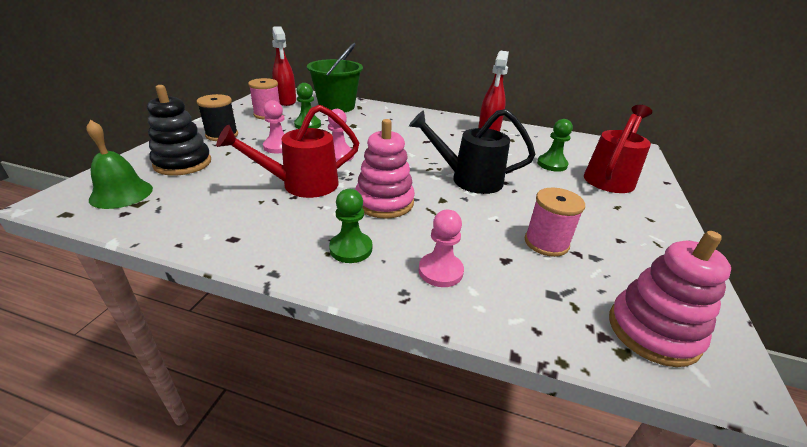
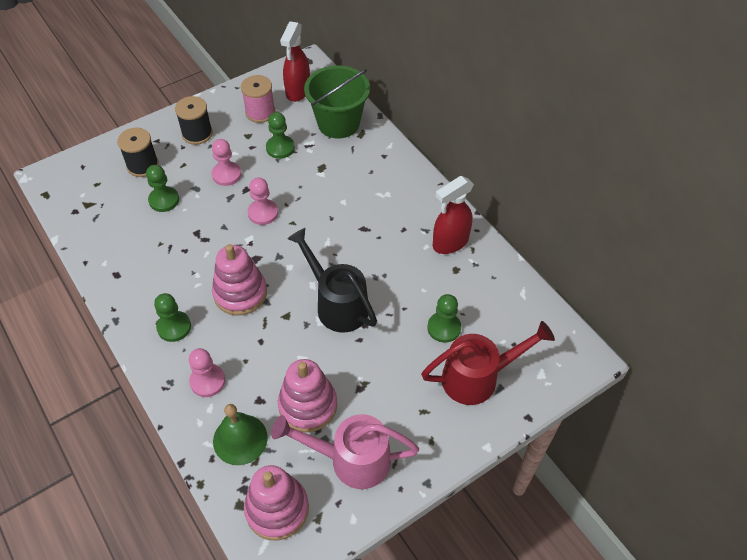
camera: 40 degrees right, 20 degrees up
(121, 193) = (84, 187): green bell -> green bell (240, 439)
(183, 163) = (143, 165): black stacking toy -> black spool
(232, 175) = (164, 200): none -> green pawn
(302, 185) = (201, 239): red watering can -> none
(546, 243) = (308, 405): pink spool -> pink stacking toy
(632, 258) = (351, 459): none -> pink watering can

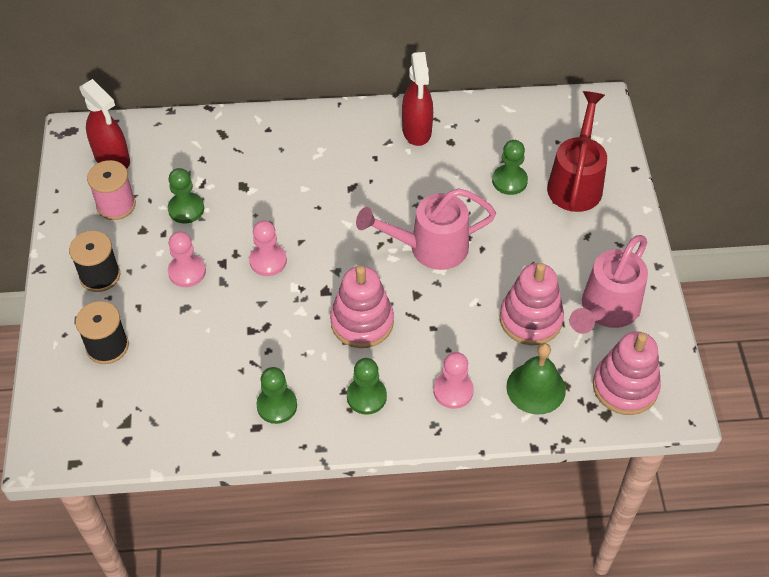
camera: 60 degrees left, 0 degrees up
(164, 200) = (179, 344): green pawn -> green pawn (277, 405)
(337, 304) = (430, 248): black watering can -> pink watering can
(338, 123) = (191, 145): green bucket -> none

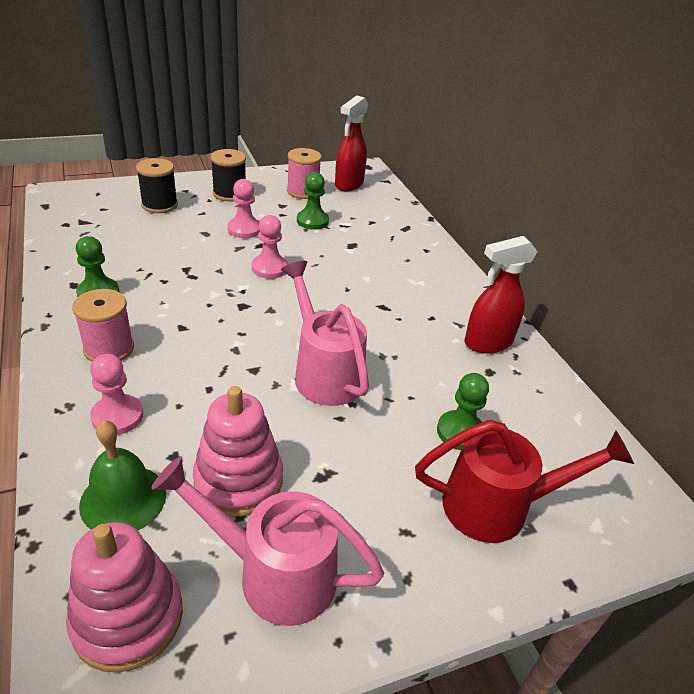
camera: 70 degrees right, 15 degrees down
(362, 322) = (207, 334): pink stacking toy -> none
(366, 396) = (109, 348): green pawn -> pink spool

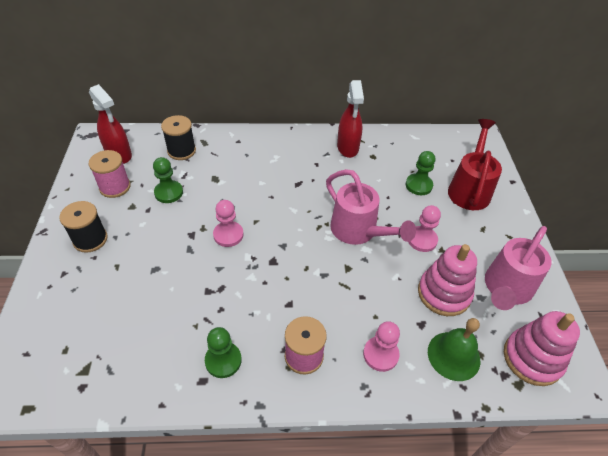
camera: 70 degrees left, 10 degrees up
(159, 205) = (83, 298): black spool -> black spool (181, 151)
(244, 229) = (161, 240): pink pawn -> pink pawn (422, 240)
(324, 372) = (358, 231): pink watering can -> pink watering can turned 120 degrees counterclockwise

